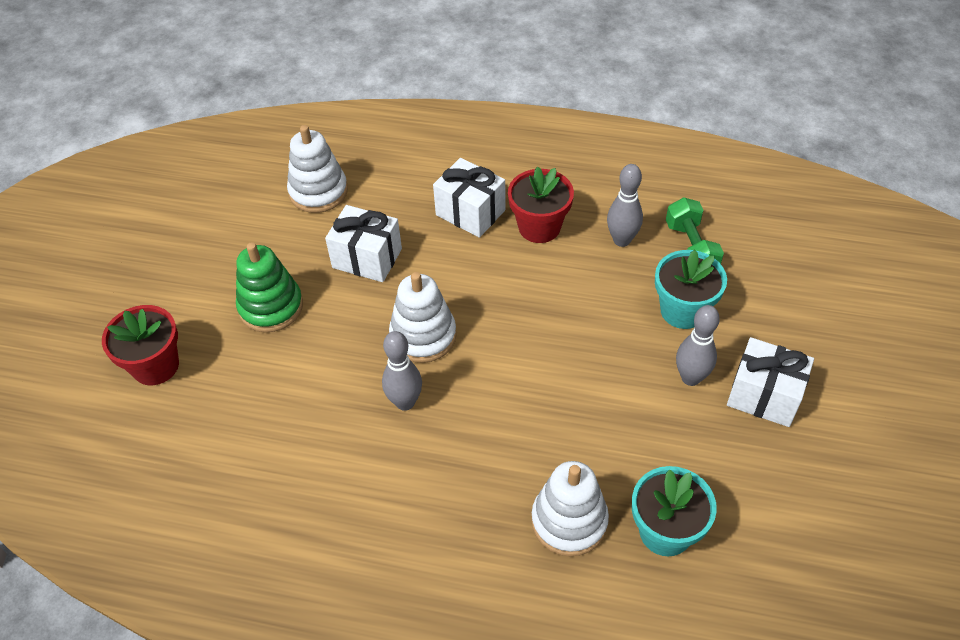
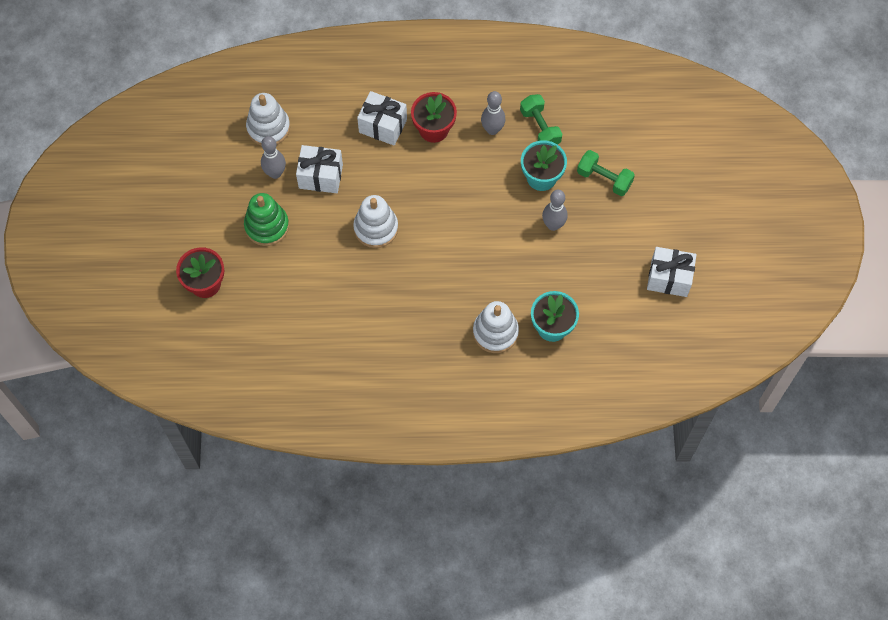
camera: 15 degrees left, 15 degrees up
(405, 402) = (377, 277): grey bowling pin -> grey bowling pin (275, 173)
(764, 396) = (600, 229): white gift -> white gift (669, 278)
(778, 328) = (604, 179): none -> green dumbbell

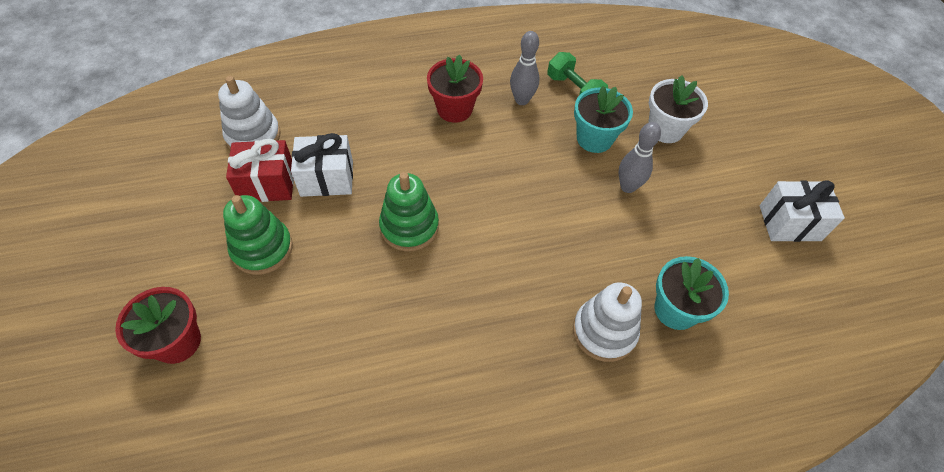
camera: 15 degrees left, 10 degrees down
(275, 173) = (267, 184): grey bowling pin -> red gift
(376, 228) = (409, 226): white stacking toy -> green stacking toy
(383, 126) = (394, 114): white gift -> none
(604, 179) = (665, 129): green dumbbell -> white flower pot

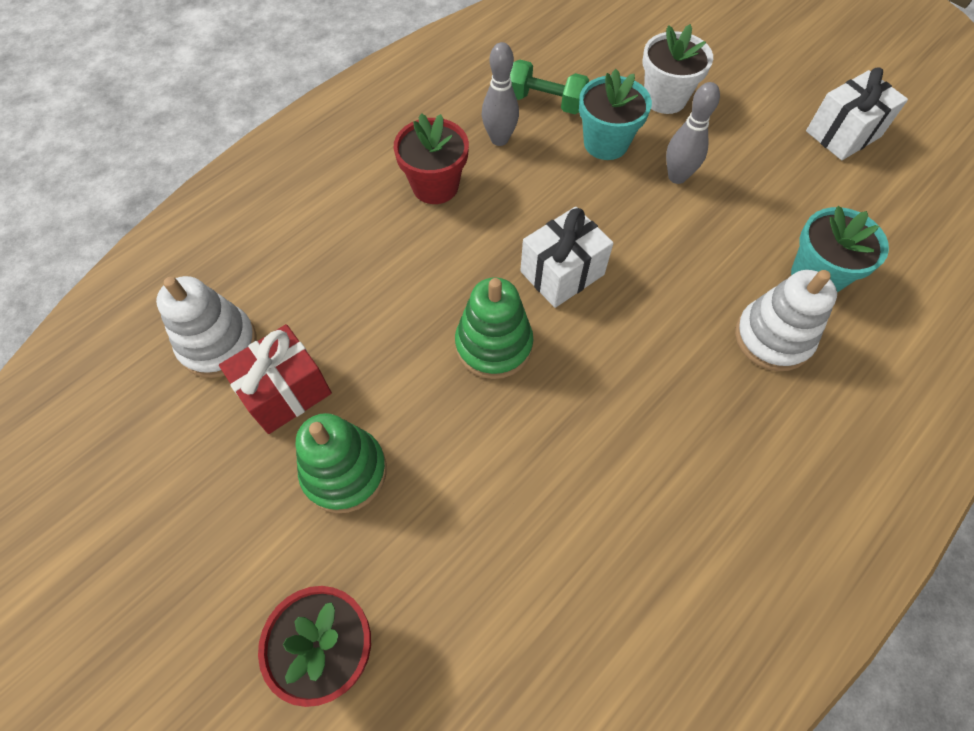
camera: 30 degrees left, 5 degrees up
(327, 178) = (354, 344): white gift -> white gift (562, 273)

